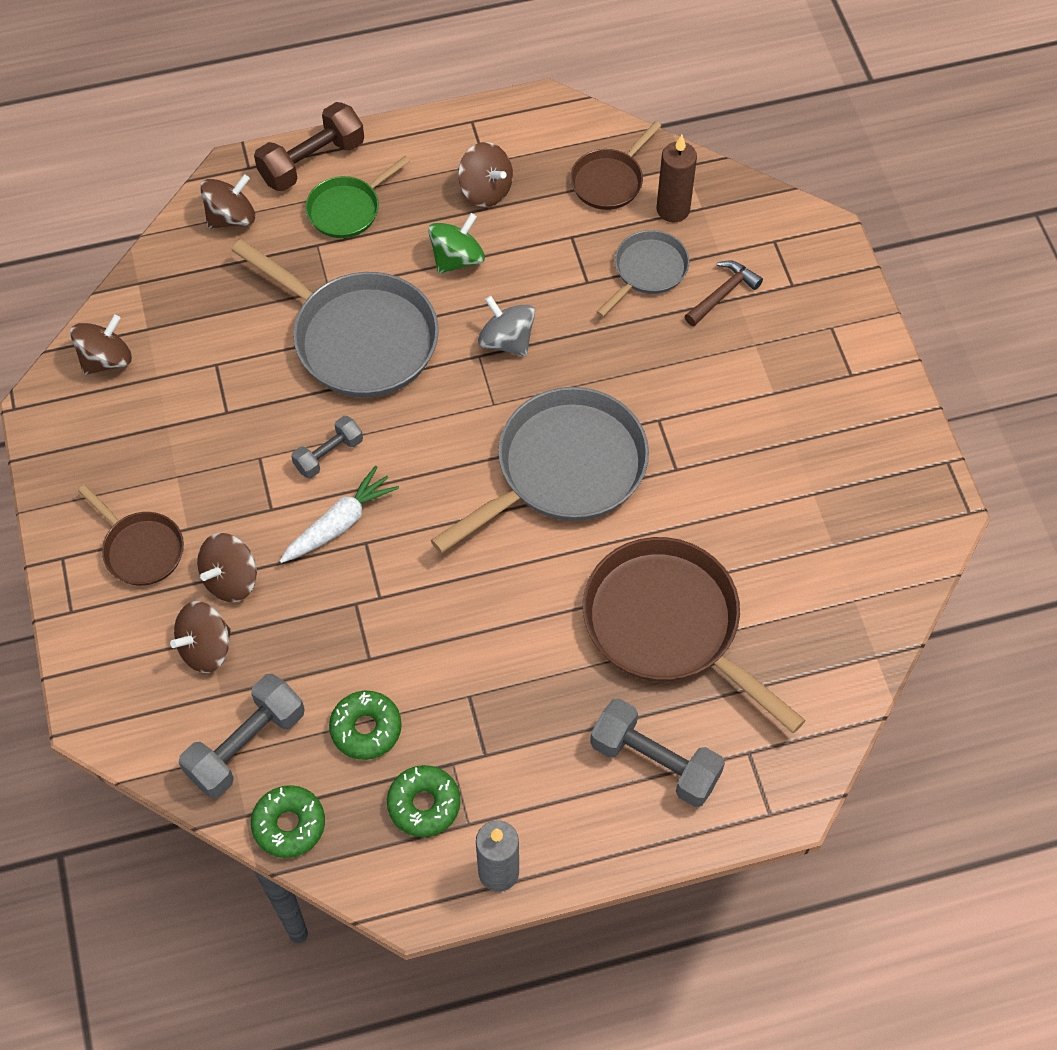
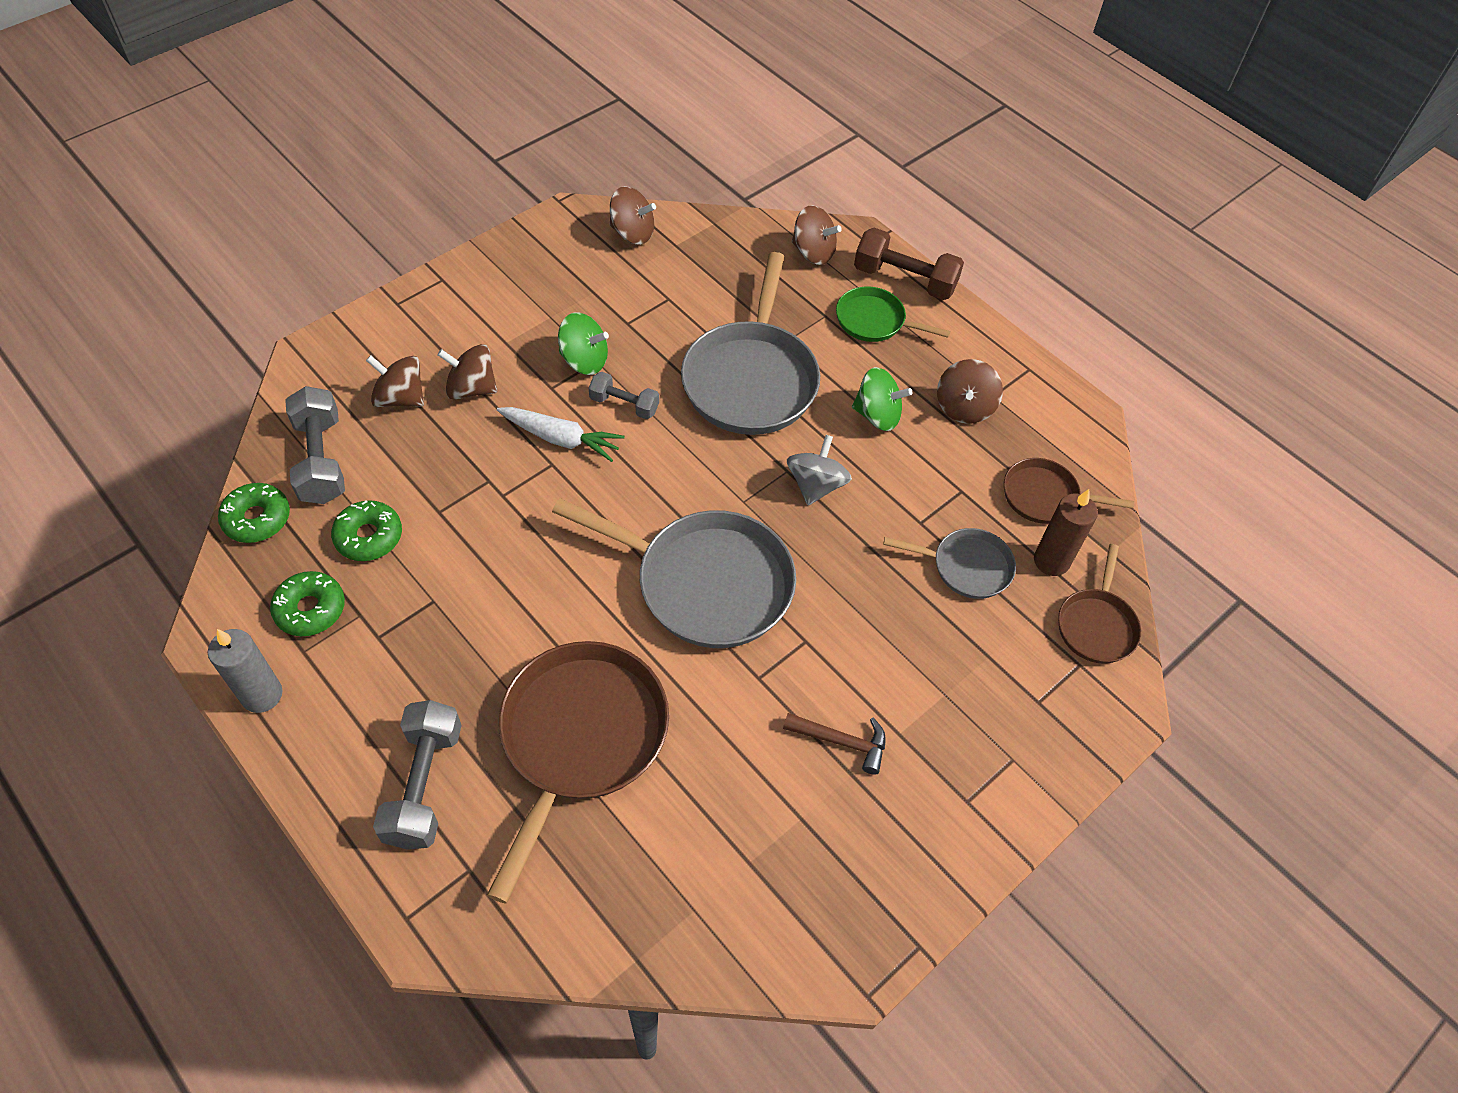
camera: 60 degrees right, 5 degrees down
(141, 549) = (472, 322): brown pan -> brown pan (1096, 625)
(246, 745) = (321, 460): grey dumbbell -> grey dumbbell turned 60 degrees clockwise
(253, 467) = (584, 360): none -> green spinning top
(723, 294) = (984, 642): brown hammer -> brown hammer (841, 742)

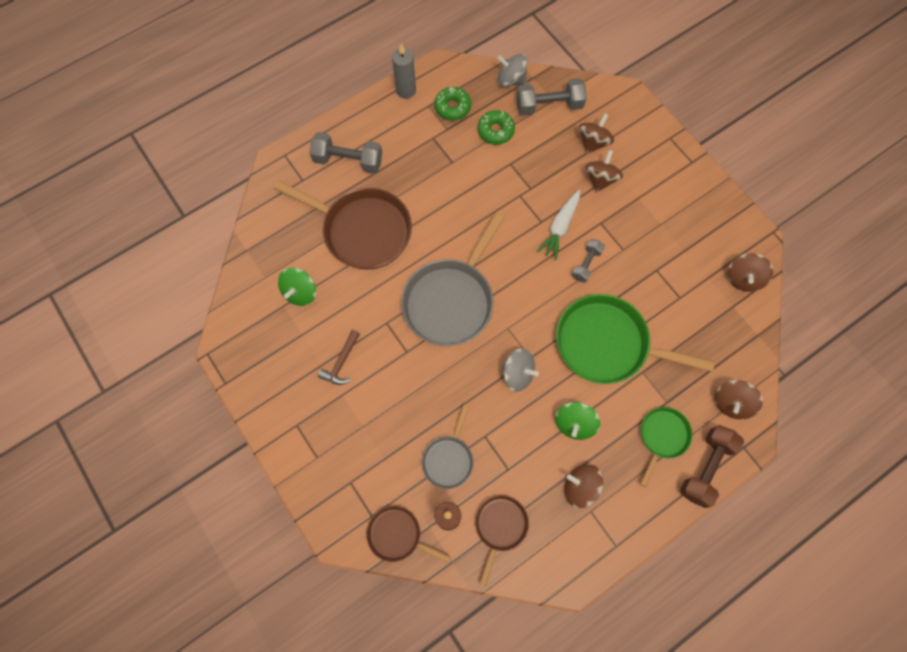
camera: 100 degrees right, 15 degrees up
(257, 519) = (511, 79): green donut -> grey spinning top
(584, 360) = (623, 242): green spinning top -> green spinning top (300, 292)
(751, 379) = (607, 344): grey pan -> green pan

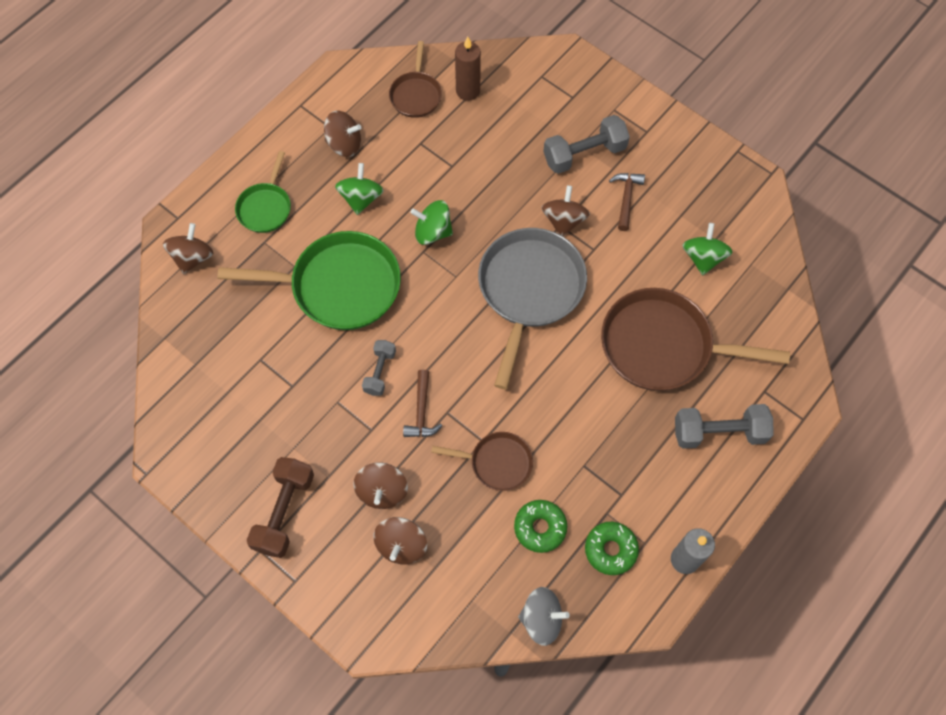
camera: 165 degrees right, 5 degrees down
(397, 535) = (511, 67): brown pan -> brown pan (497, 462)
(448, 459) = (482, 138): grey pan -> none
(517, 374) = (432, 232): grey spinning top -> green spinning top
(549, 106) = (476, 589): grey dumbbell -> grey dumbbell (584, 154)
(560, 227) = (421, 411): white carrot -> brown hammer
(705, 467) = (217, 190): brown dumbbell -> brown dumbbell (284, 512)
(743, 278) = (183, 402): brown spinning top -> brown spinning top (564, 221)

